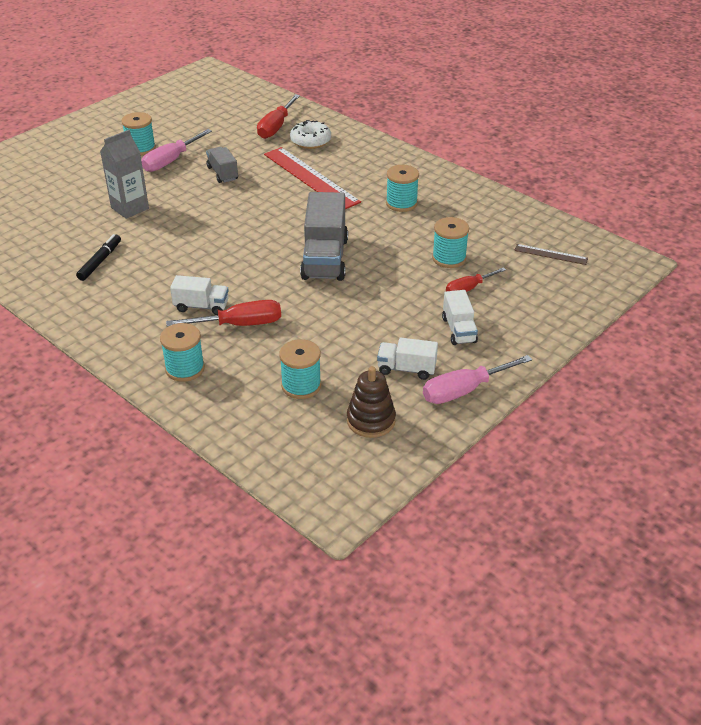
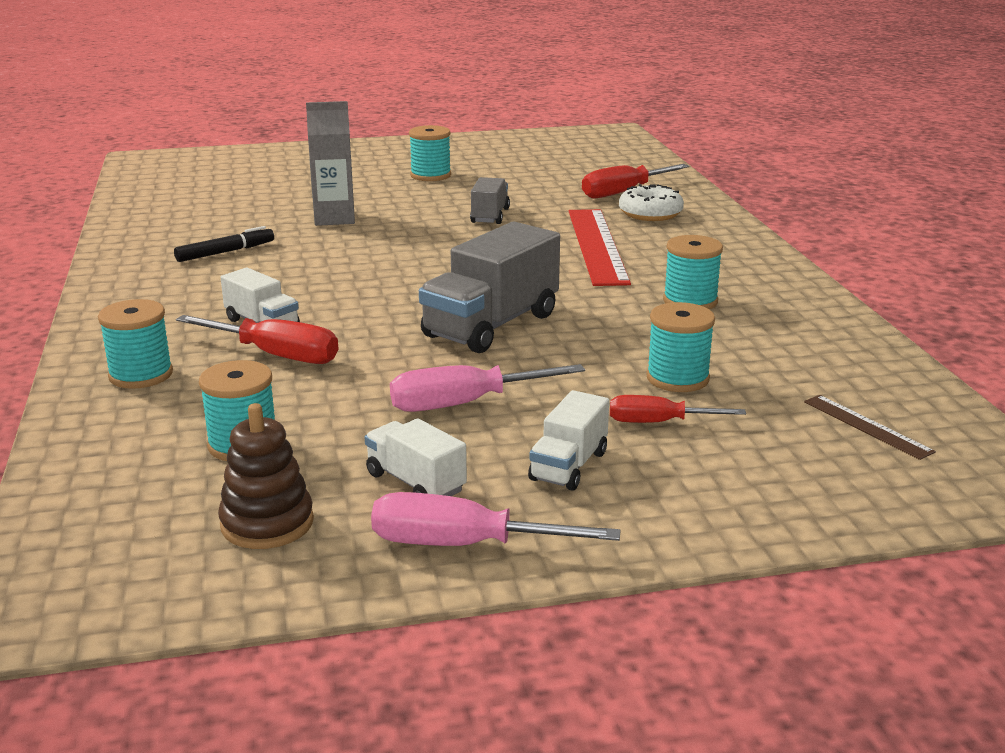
camera: 35 degrees right, 15 degrees down
(171, 161) = (447, 192): pink screwdriver -> pink screwdriver (464, 404)

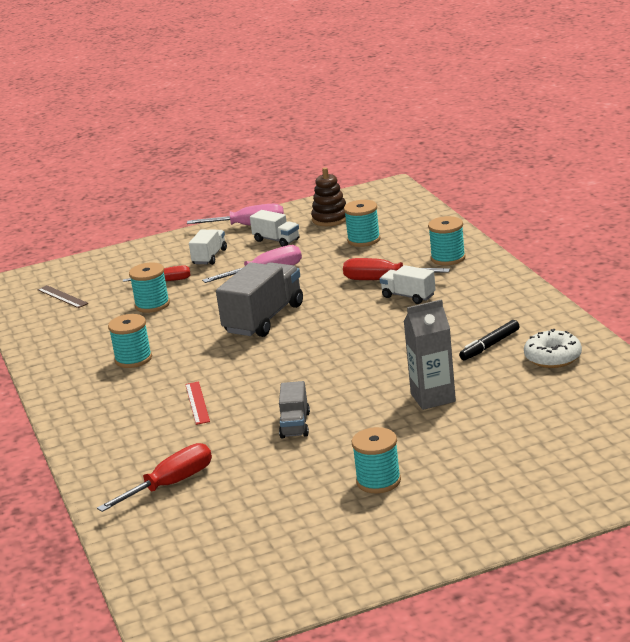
camera: 175 degrees right, 0 degrees up
(597, 245) = (197, 403): red ruler -> red ruler, size x0.48
(650, 214) = (148, 453): white donut -> white donut (553, 357)

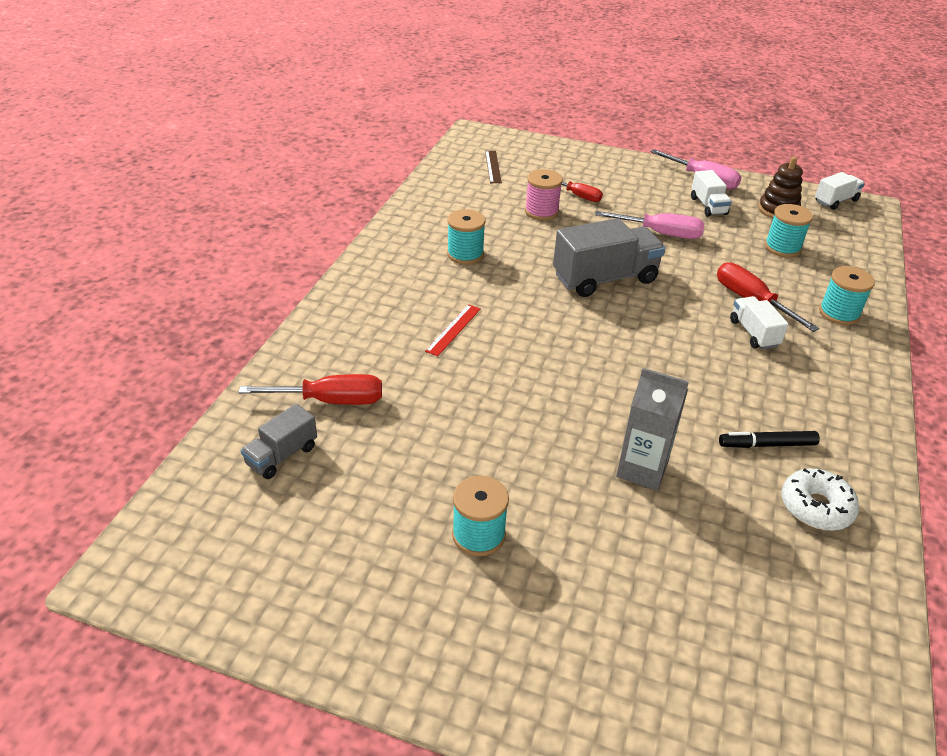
camera: 35 degrees right, 15 degrees up
(152, 305) = (541, 212): turquoise spool -> pink spool
(209, 257) = (637, 192): white truck -> white truck (836, 201)
(295, 425) = (493, 410): grey truck -> grey truck (282, 455)

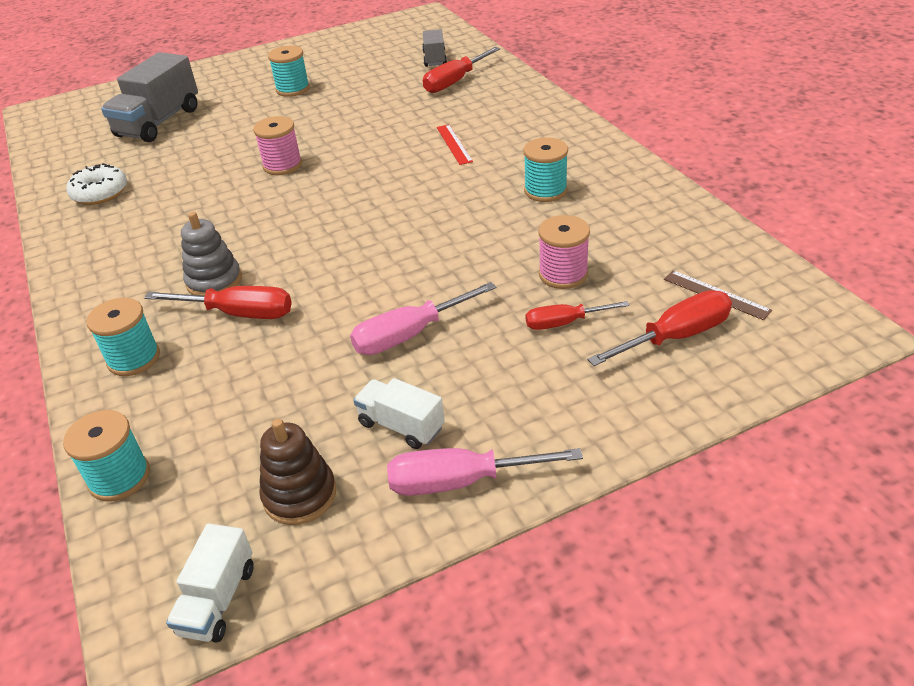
camera: 140 degrees right, 0 degrees up
(541, 166) = (675, 337): none -> red screwdriver
(605, 278) = (401, 247): grey truck -> grey truck (159, 122)
(610, 410) = (282, 165): none -> pink spool
(642, 469) = (230, 152): grey carton -> none
(753, 333) = (214, 281): white truck -> grey stacking toy
(767, 445) = (152, 207): black marker -> none
(782, 248) = (249, 416): turquoise spool -> turquoise spool (119, 478)

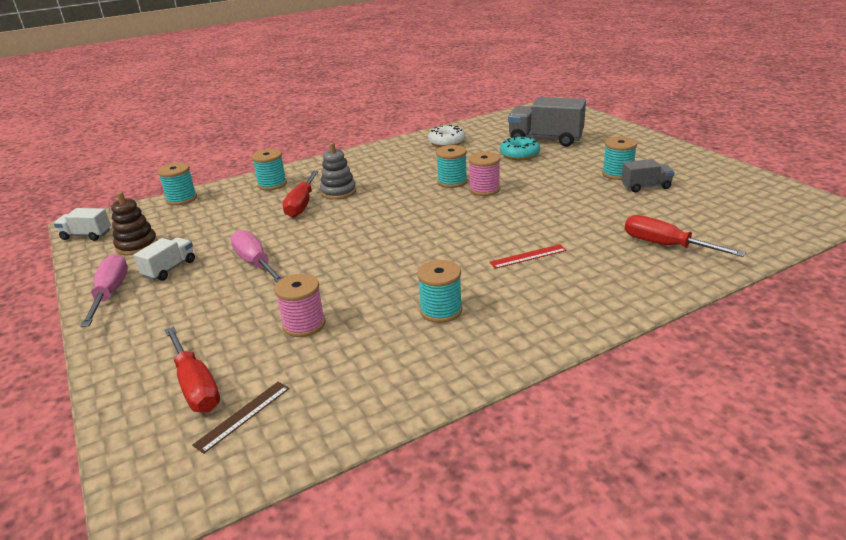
camera: 85 degrees right, 10 degrees down
(193, 140) = (519, 155): none -> turquoise donut
(244, 187) = (452, 182): none -> turquoise spool
(434, 59) = (719, 229): grey truck -> grey truck (646, 186)
(564, 323) = (240, 327): red screwdriver -> none

